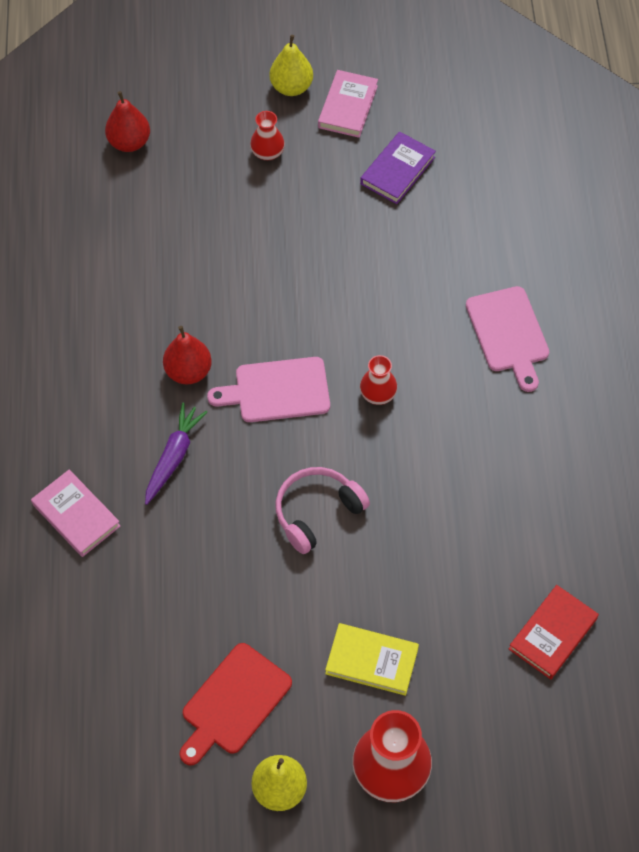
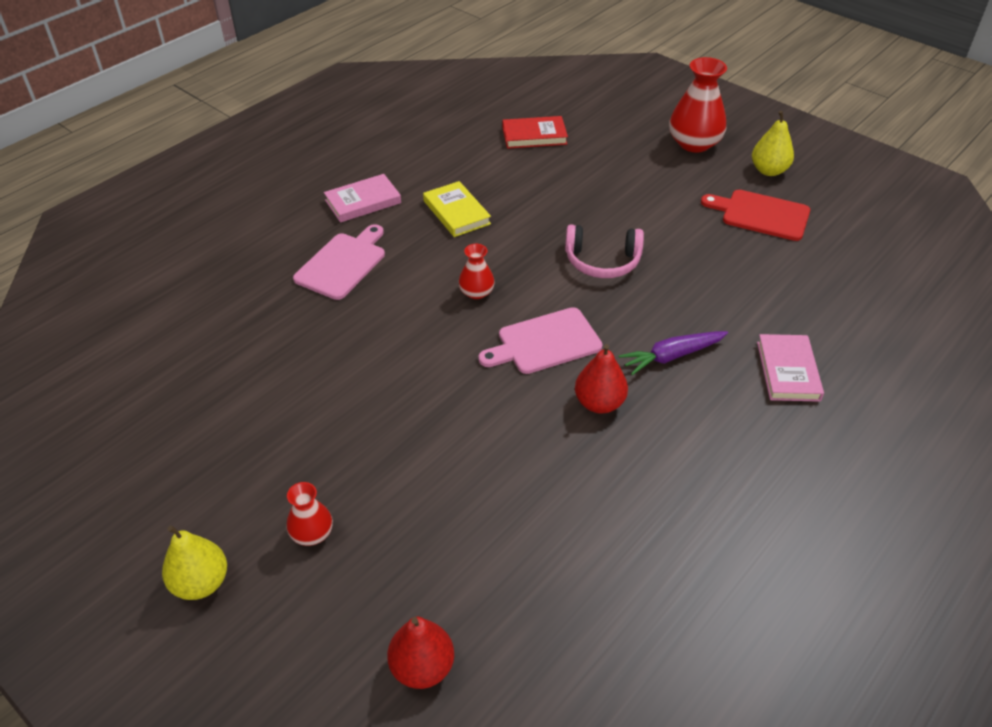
camera: 135 degrees left, 15 degrees down
(234, 703) = (761, 215): red cutting board -> red cutting board turned 150 degrees counterclockwise
(277, 391) = (545, 342): pink cutting board -> pink cutting board turned 120 degrees clockwise
(348, 107) = (188, 515): pink book -> pink book (363, 201)
(371, 661) = (652, 183): yellow book -> yellow book (456, 212)
(397, 170) = (239, 423): purple book -> none

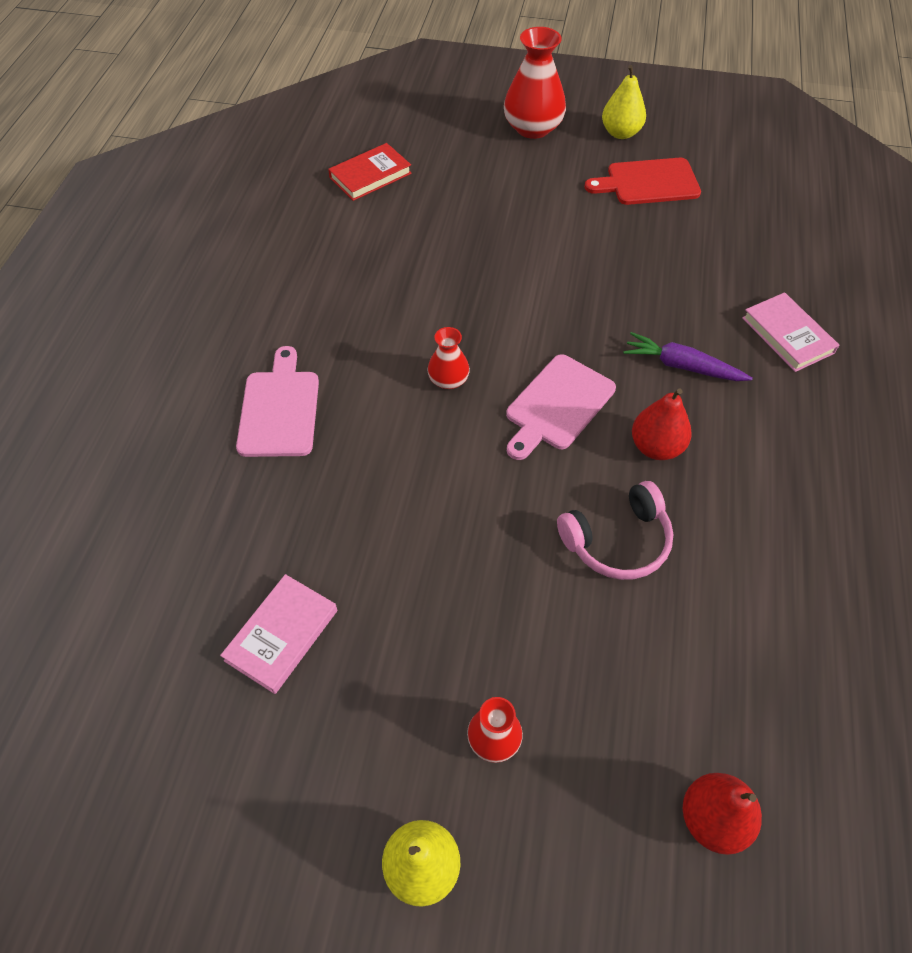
camera: 30 degrees left, 10 degrees up
(363, 201) = (243, 324): pink book -> pink book (281, 635)
(456, 212) = (357, 296): yellow book -> none
(602, 261) = (544, 292): pink headphones -> pink headphones (618, 541)
(672, 356) = (682, 366): purple carrot -> purple carrot turned 75 degrees clockwise

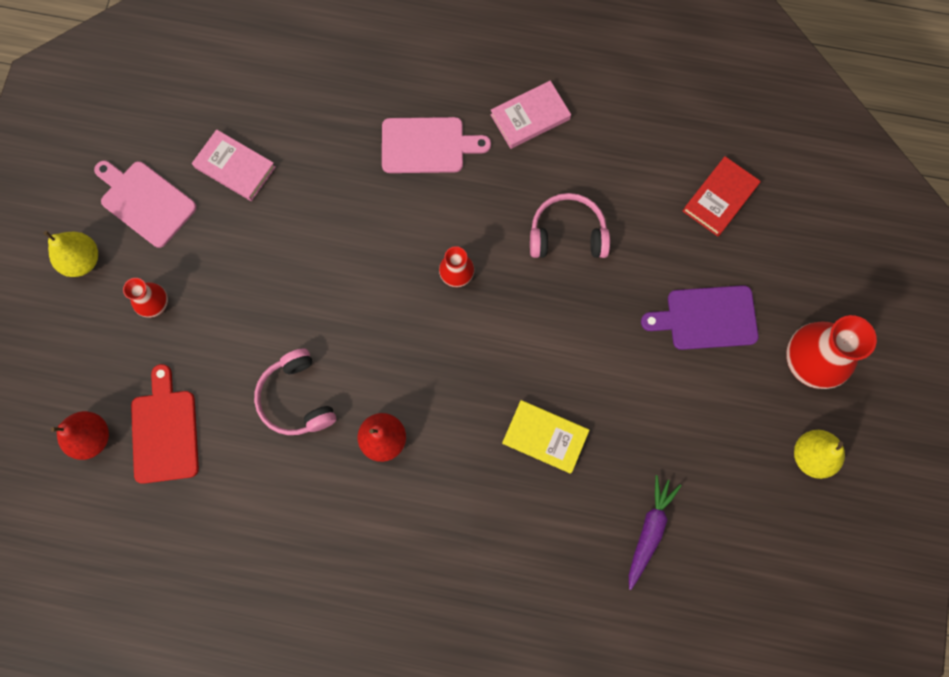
camera: 90 degrees right, 20 degrees up
(370, 175) = (719, 198): red book -> red book turned 75 degrees clockwise
(402, 285) = (567, 233): none -> pink headphones
(495, 189) = (706, 318): none -> purple cutting board
(557, 405) = (428, 362): pink cutting board -> pink cutting board (145, 202)
(631, 306) = (545, 437): none -> yellow book
(648, 183) = (726, 476): red cutting board -> red cutting board (164, 431)
(682, 366) = (471, 474): purple carrot -> purple carrot (649, 530)
(787, 335) = (509, 580): pink book -> pink book (530, 117)

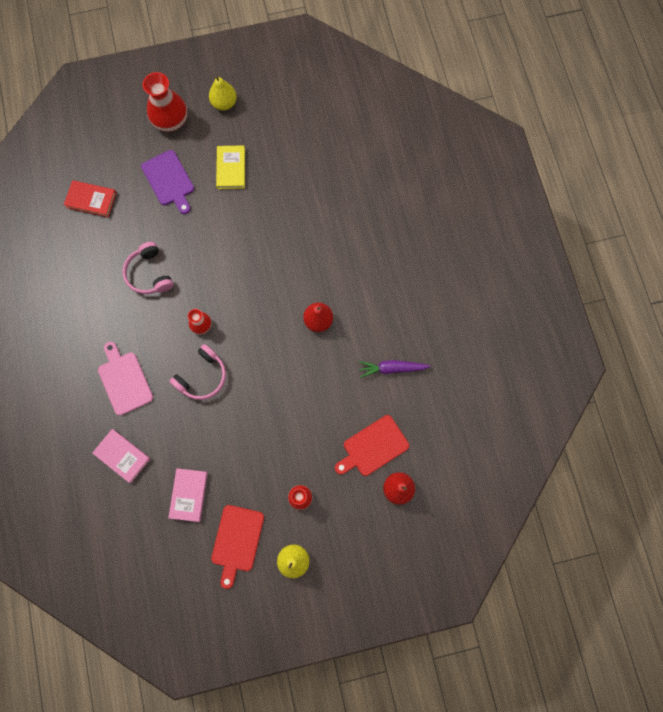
camera: 115 degrees left, 0 degrees up
(145, 202) = (237, 541): pink cutting board -> red cutting board
(296, 398) = (318, 381): pink headphones -> pink headphones (202, 377)
(530, 117) = (80, 327): pink book -> pink book (122, 456)
(545, 437) = (276, 236): yellow book -> yellow book (231, 169)
(649, 530) = (301, 165): purple carrot -> purple carrot (392, 368)

